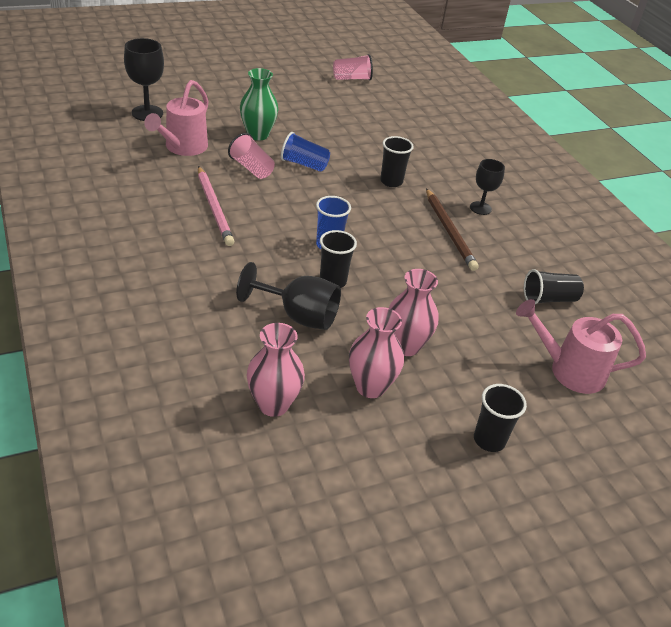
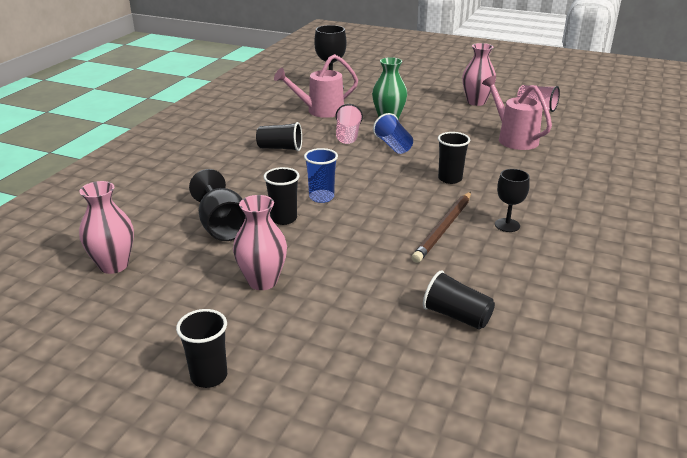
camera: 50 degrees right, 10 degrees down
(214, 208) = (280, 148): pink pencil -> black cup
(370, 387) = (190, 291): pink vase -> pink vase (476, 102)
(568, 370) = (375, 375): pink watering can -> pink watering can (513, 138)

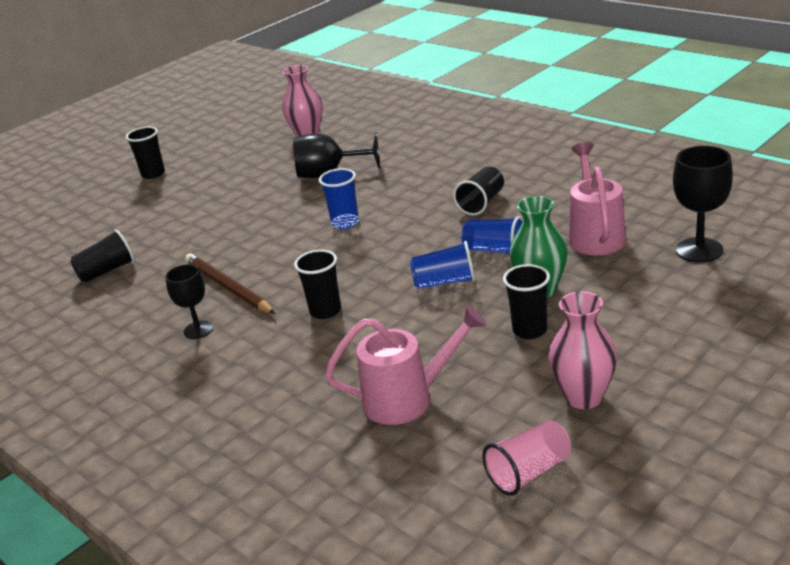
camera: 115 degrees right, 0 degrees up
(262, 281) = (232, 191): pink vase -> none
(283, 219) = (319, 201): black cup -> black cup (530, 330)
(348, 136) = (495, 250): pink cup -> blue cup

